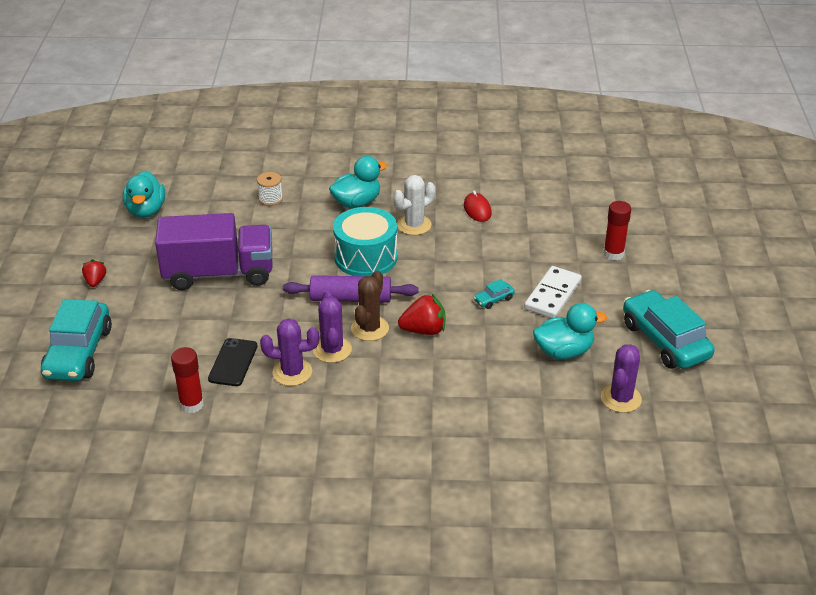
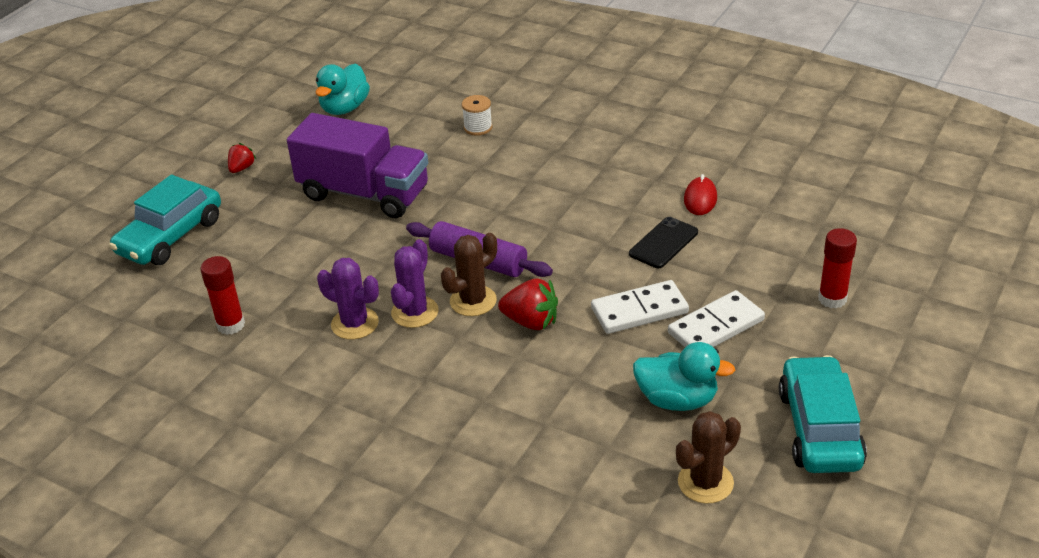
camera: 30 degrees right, 0 degrees up
(233, 362) = (304, 293): black phone -> black phone (663, 243)
(357, 203) = (567, 155): turquoise duck -> none
(366, 257) = (530, 219): turquoise drum -> none
(414, 225) = (612, 197): white cactus -> none
(493, 299) = (639, 310): turquoise car -> white domino
(621, 398) = (705, 482): purple cactus -> brown cactus

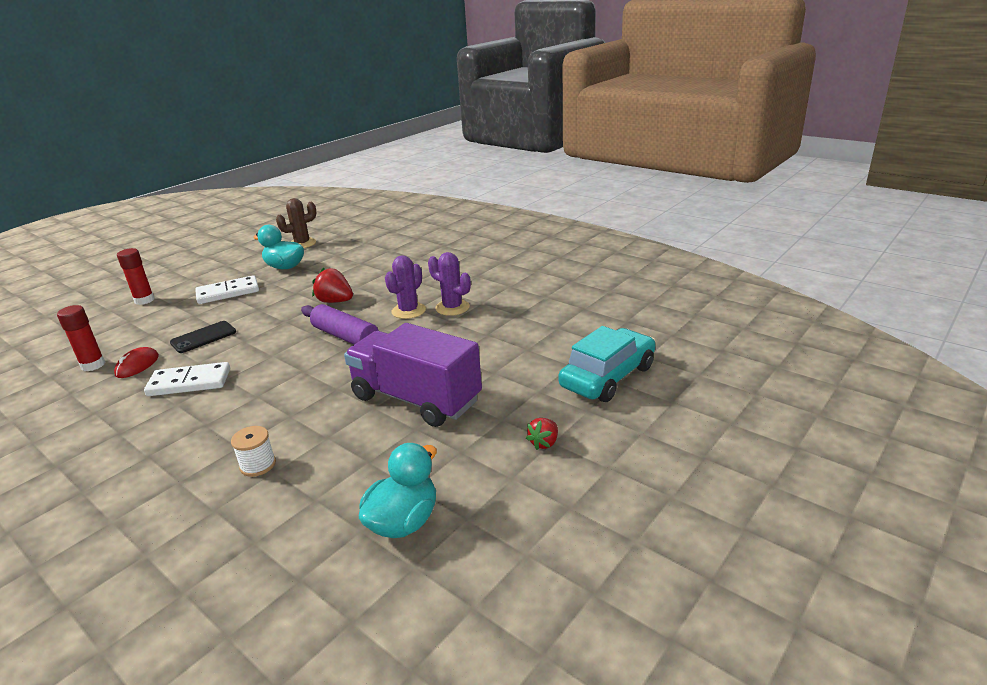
camera: 170 degrees left, 10 degrees down
(231, 325) = (542, 312): red glue stick -> red glue stick (93, 365)
(473, 301) = (365, 314): brown cactus -> none
(639, 310) = (263, 302): white domino -> white domino (189, 383)
(819, 428) = (230, 255): turquoise car -> none

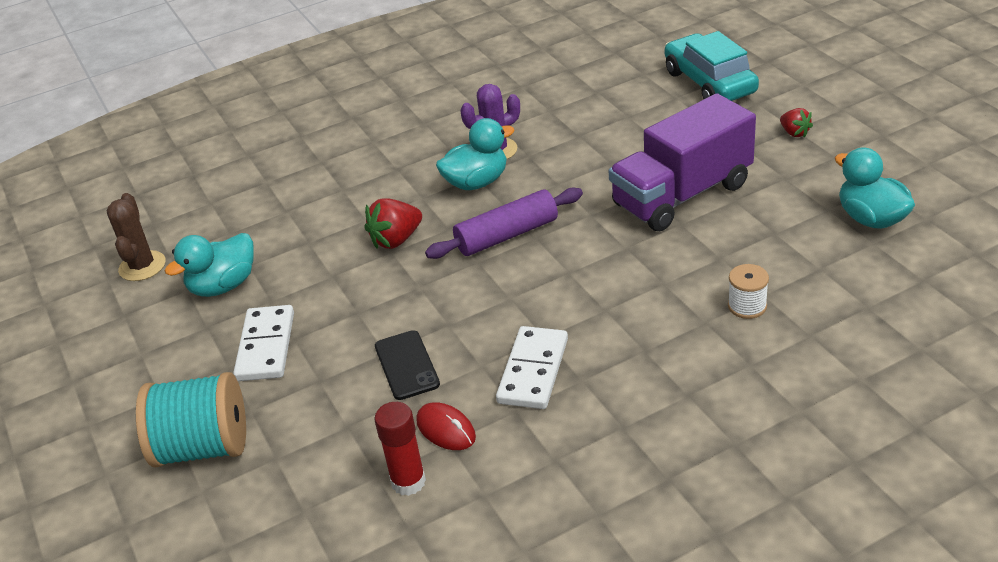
camera: 65 degrees left, 10 degrees up
(144, 300) = (203, 447): red glue stick -> turquoise spool
(408, 311) = (476, 182): purple cactus -> turquoise duck

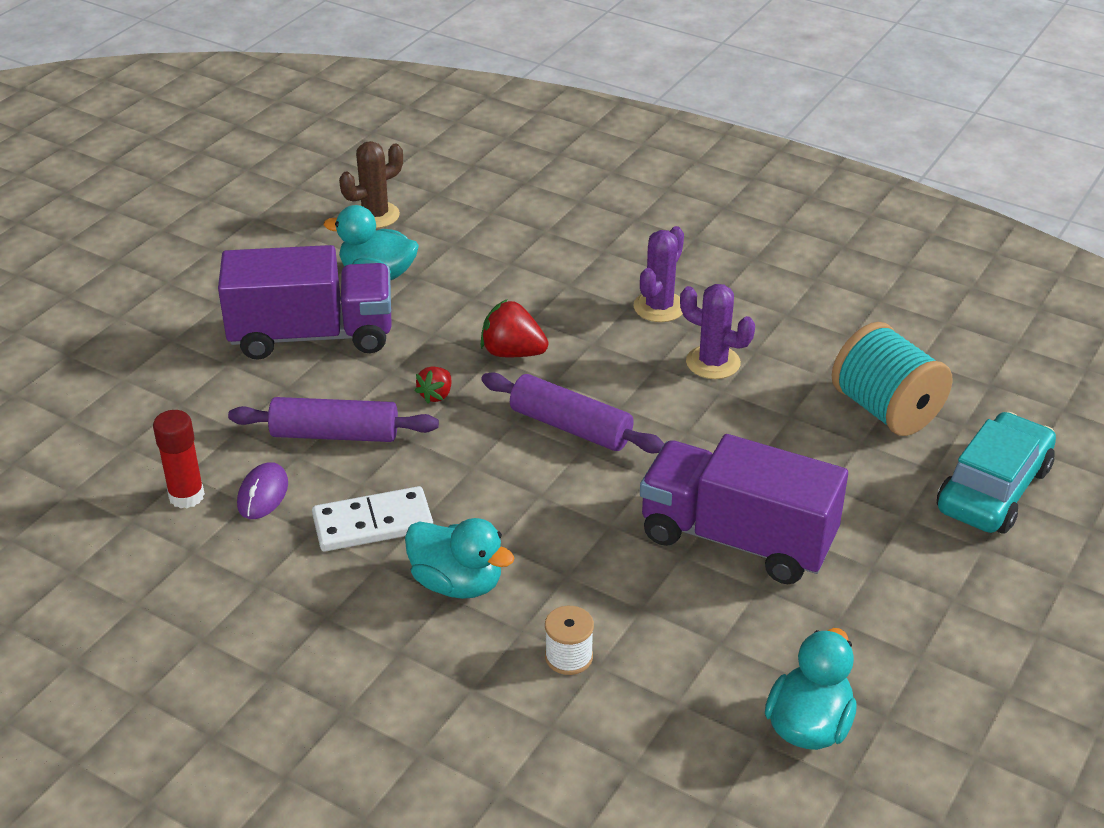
camera: 55 degrees right, 0 degrees up
(203, 447) = (171, 356): turquoise spool -> turquoise spool (885, 410)
(265, 346) = (312, 336): white domino -> purple truck
(406, 365) = (335, 434): black phone -> purple rolling pin
(412, 155) = (659, 307): none -> purple cactus
(446, 429) = (263, 494): red mouse -> purple mouse
(476, 182) = (645, 371): turquoise duck -> turquoise duck (457, 583)
(794, 133) = (943, 602): red strawberry -> red strawberry (436, 395)

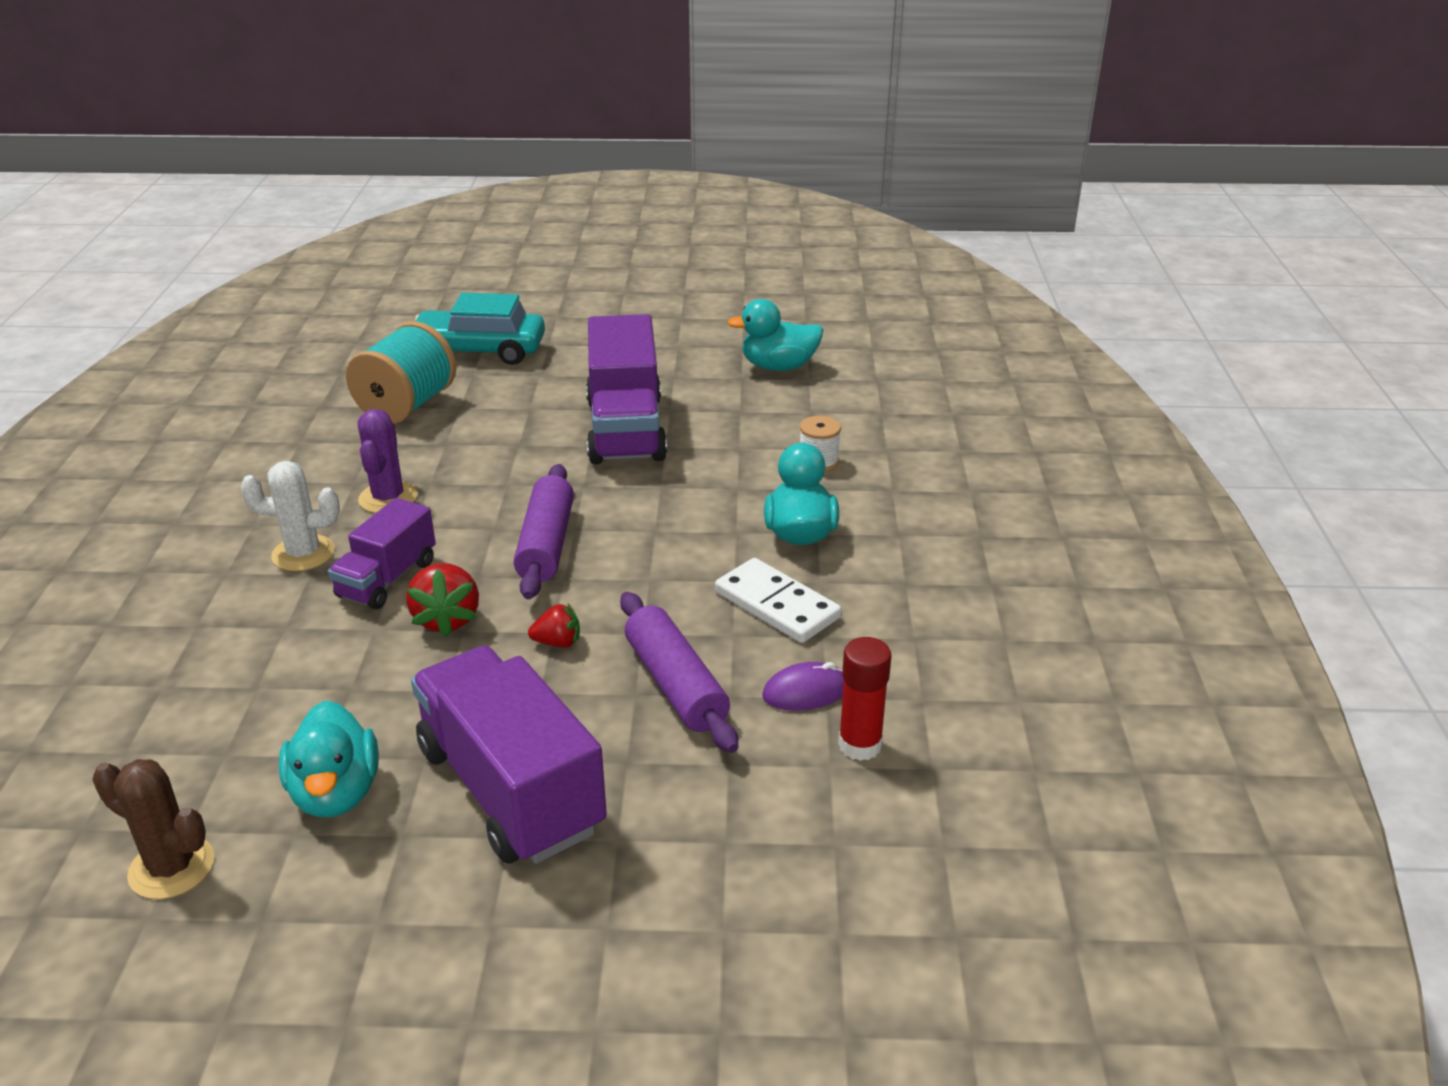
camera: 120 degrees left, 5 degrees down
(590, 337) = (387, 579): none -> purple truck
(659, 307) = (303, 553): purple cactus -> white cactus

